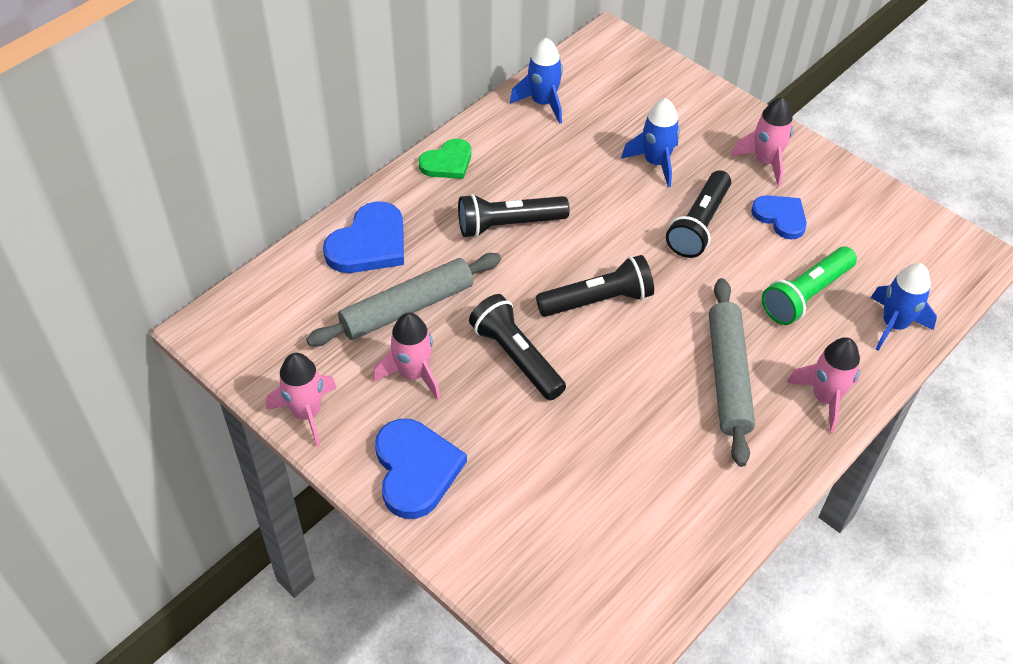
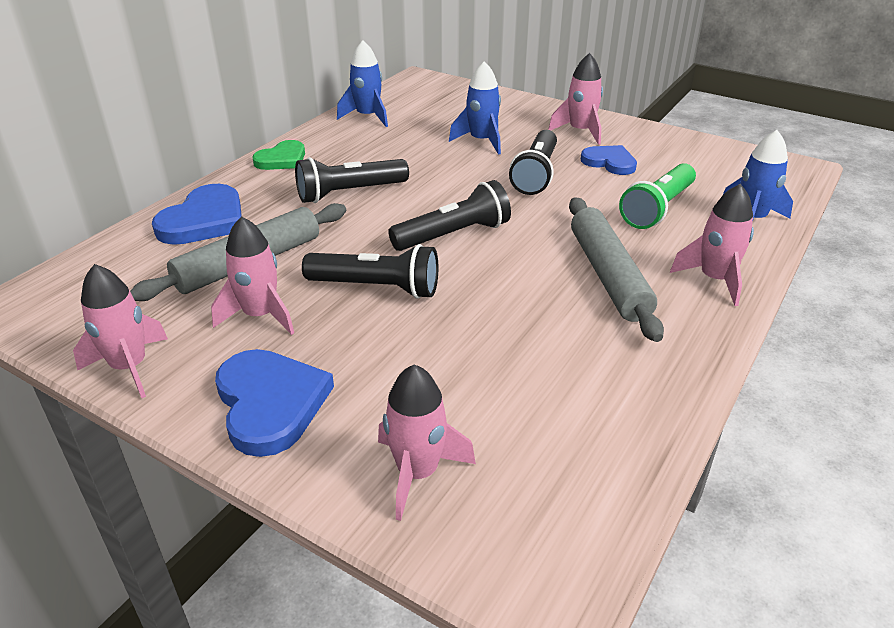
camera: 10 degrees left, 15 degrees down
(516, 357) = (376, 287): black flashlight -> black flashlight turned 150 degrees clockwise
(519, 554) = (417, 473): none -> pink rocket

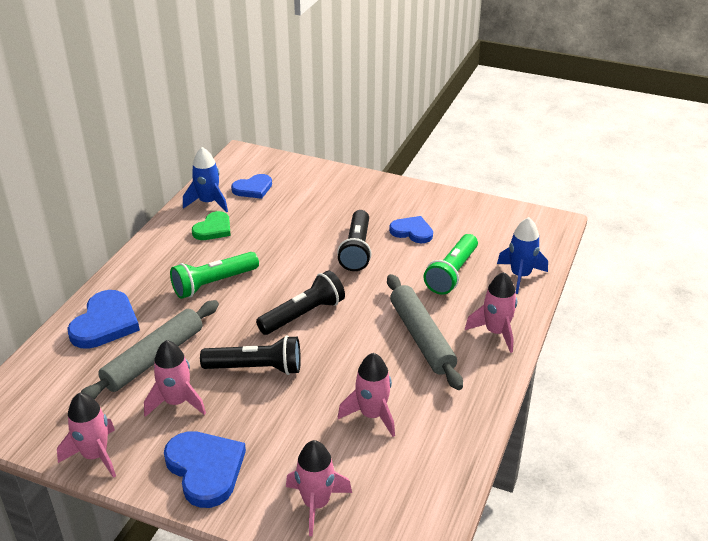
camera: 10 degrees left, 0 degrees up
(282, 159) = (149, 255): green heart -> green heart (213, 229)
(349, 193) = (213, 284): black flashlight -> green flashlight
(423, 108) = (253, 188): none -> blue heart
(481, 141) = (308, 220): blue rocket -> none
(580, 131) = (386, 202): pink rocket -> pink rocket (372, 415)

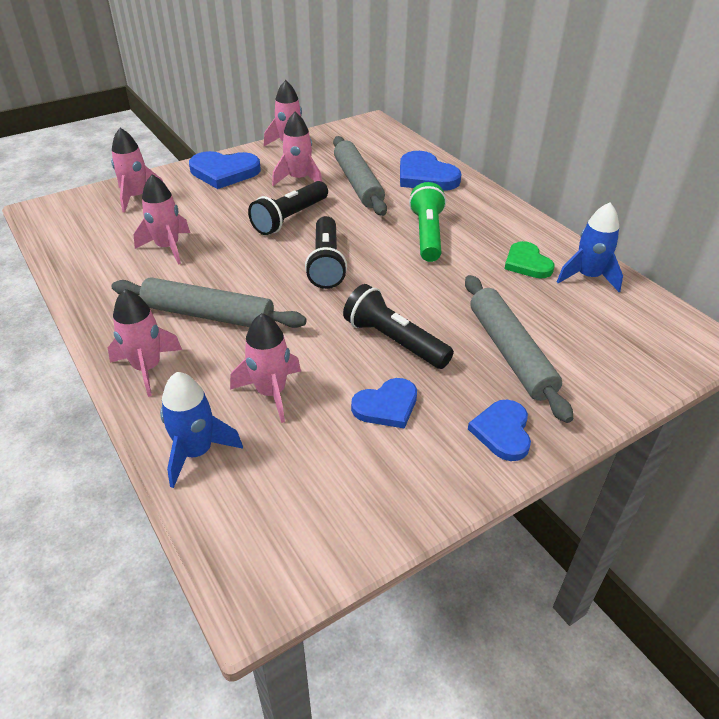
camera: 125 degrees right, 5 degrees up
(253, 188) = (600, 318): blue heart -> blue heart (502, 432)
(321, 208) = (510, 352): none -> grey rolling pin
(452, 273) = (271, 393): green flashlight -> pink rocket

